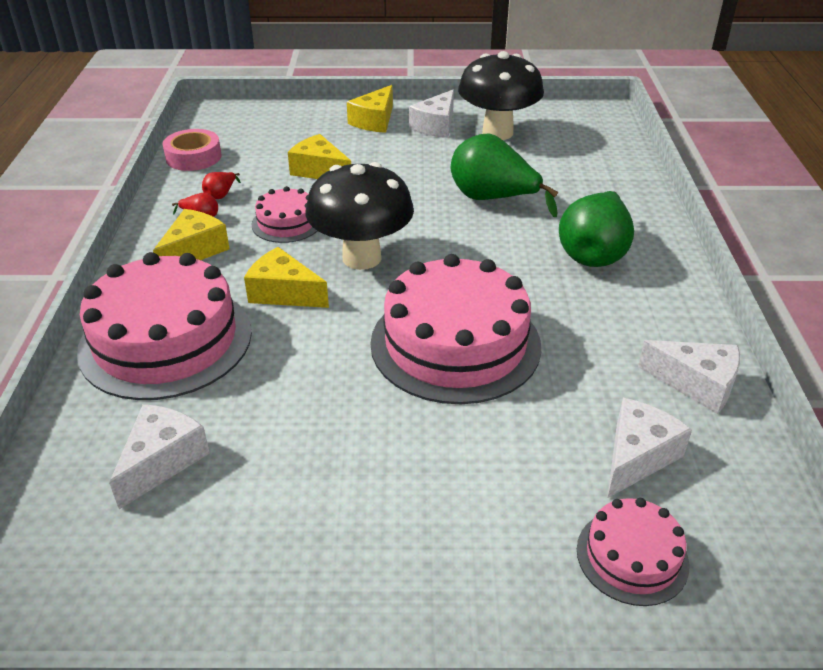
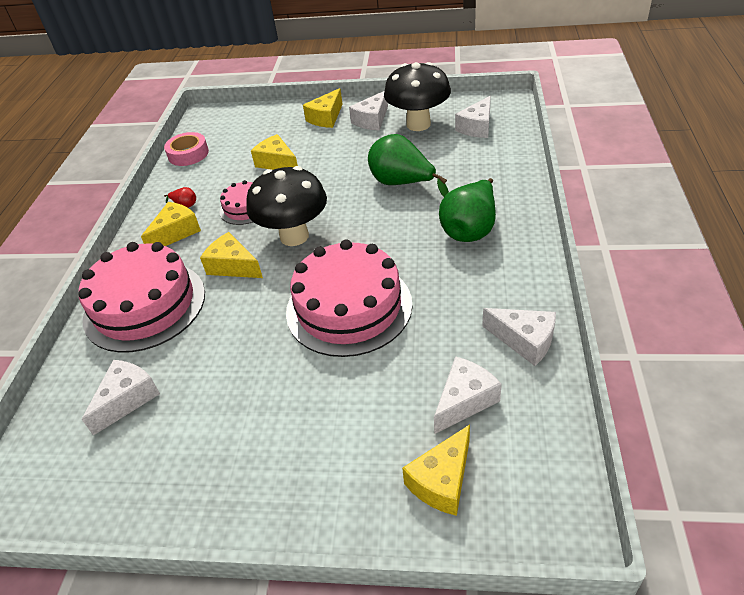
camera: 10 degrees right, 5 degrees up
(221, 195) = (202, 185): red pear -> none
(573, 138) = (477, 127): none -> white cheese
(632, 556) = (442, 481): pink cake -> yellow cheese

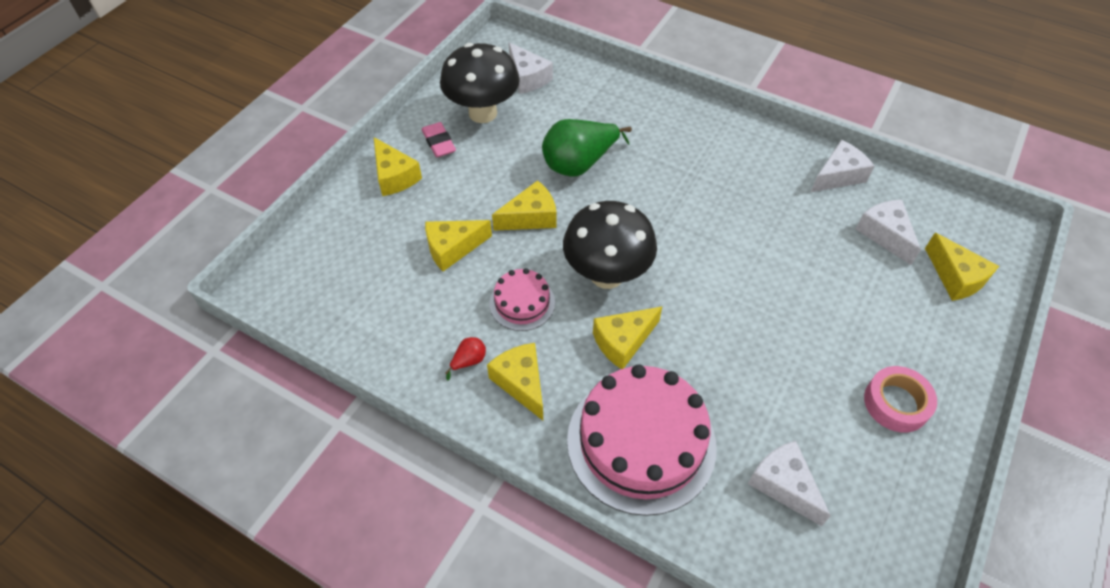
camera: 70 degrees left, 10 degrees up
(188, 154) = (348, 331): pink tape -> pink tape (896, 403)
(328, 182) = (531, 217): none -> yellow cheese
(349, 307) = (742, 267): pink cake -> none
(372, 120) = (439, 142): white cheese -> pink eraser
(470, 229) = (684, 148): green pear -> none

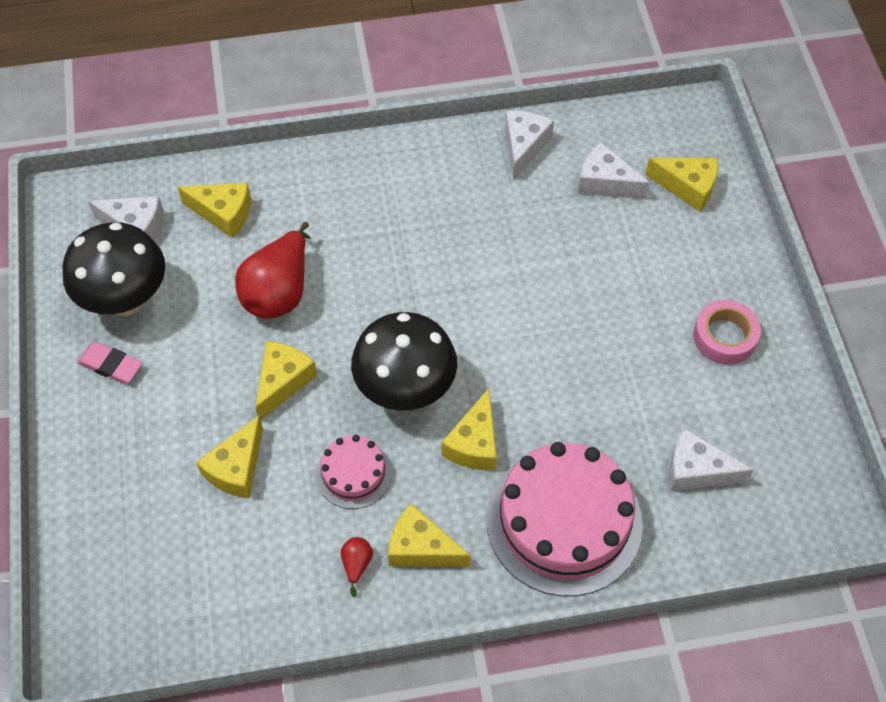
camera: 40 degrees left, 5 degrees up
(394, 176) = (100, 435): yellow cheese -> yellow cheese (223, 213)
(579, 164) = (279, 292): green pear -> red pear

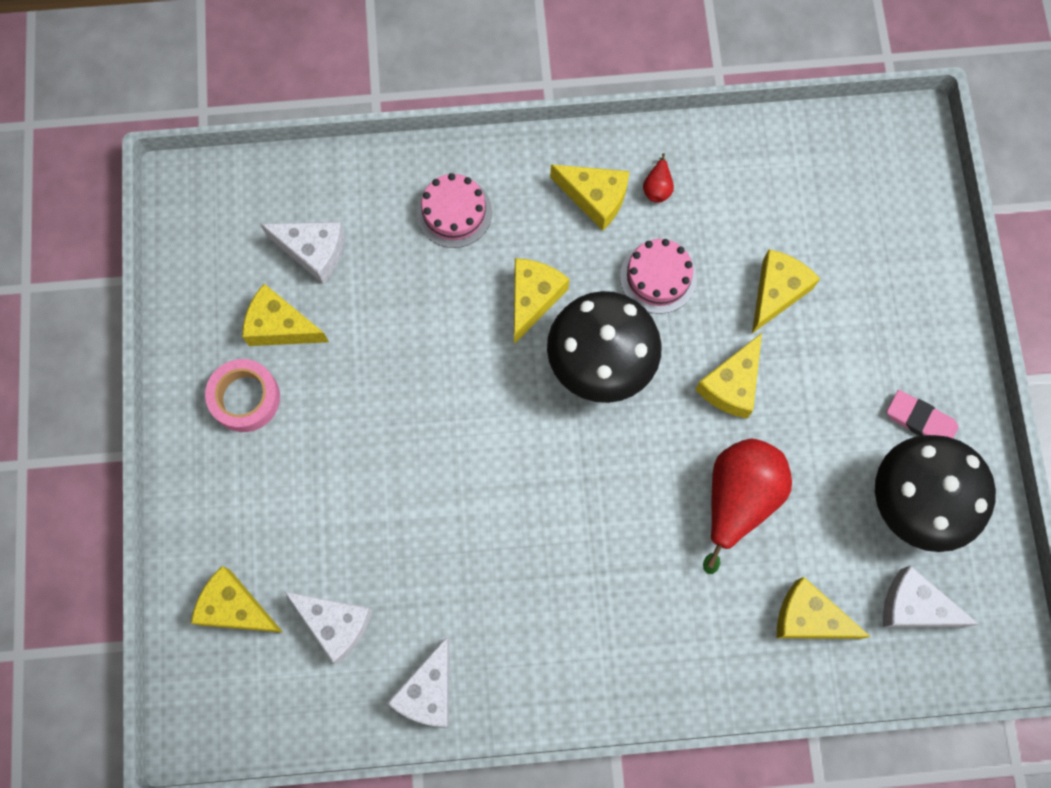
camera: 175 degrees left, 15 degrees up
(564, 521) = (454, 212): pink cake -> pink cake, size x0.50
(710, 399) = (280, 326): none -> yellow cheese

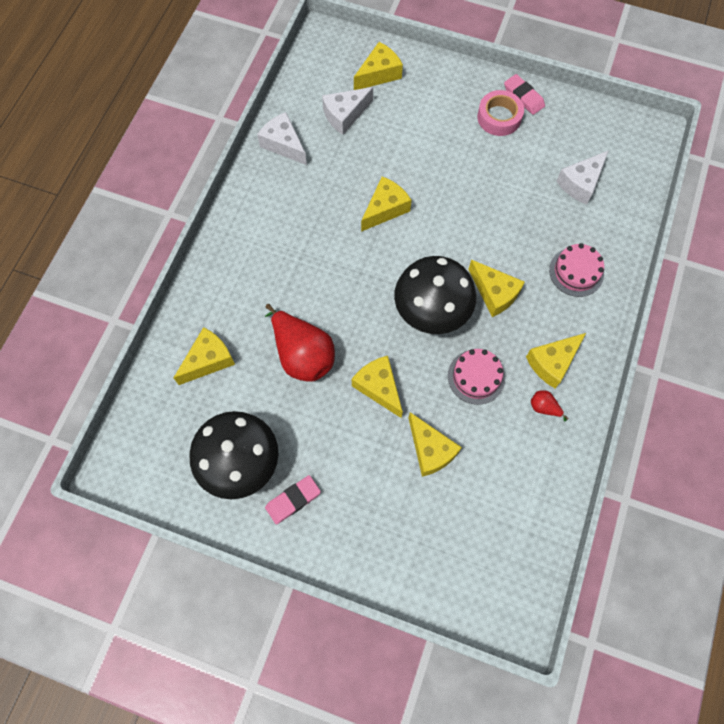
camera: 115 degrees right, 5 degrees down
(193, 378) = (523, 97): none -> pink eraser
(280, 326) = (537, 149): yellow cheese -> yellow cheese (385, 209)
(914, 606) = (178, 428): white cheese -> none

